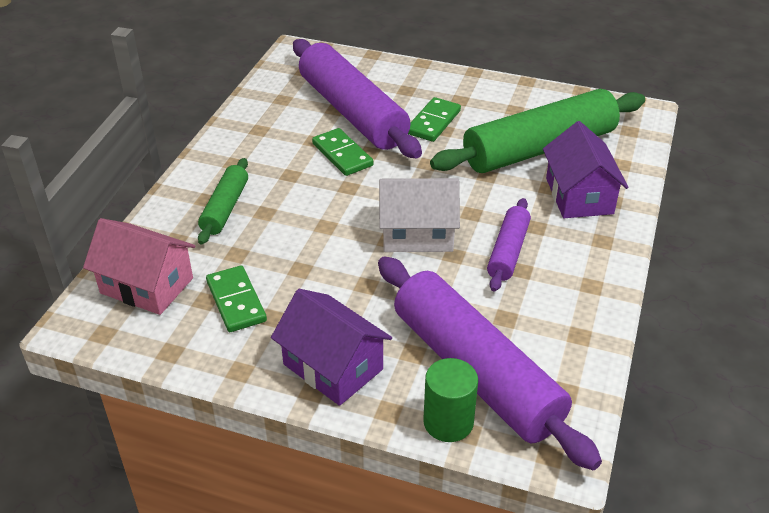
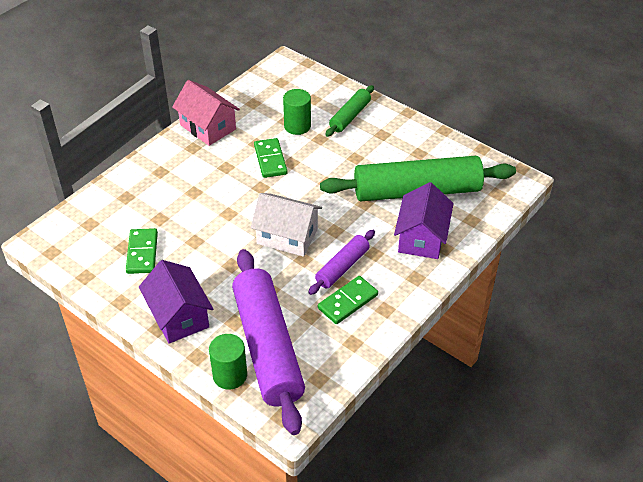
camera: 20 degrees right, 5 degrees up
(147, 285) = (93, 226): pink house -> pink house (208, 127)
(225, 208) = (169, 182): green rolling pin -> green rolling pin (350, 116)
(353, 112) = (297, 126): purple rolling pin -> green cylinder
(433, 122) = (351, 149): green domino -> green domino (348, 302)

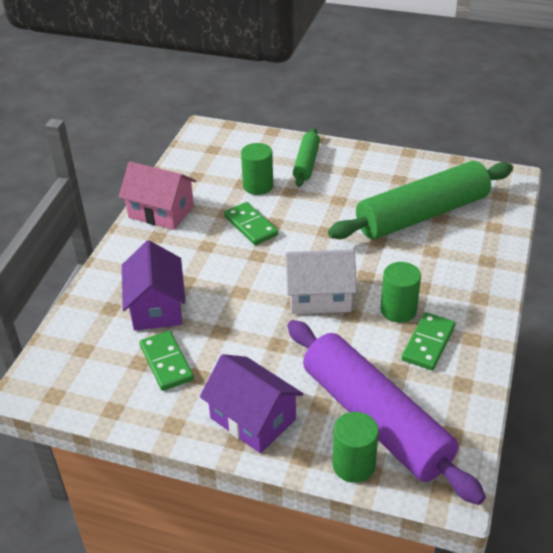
camera: 20 degrees left, 5 degrees down
(342, 267) = (398, 310): purple rolling pin -> green cylinder
(422, 237) = (458, 257): purple house -> purple house (156, 307)

